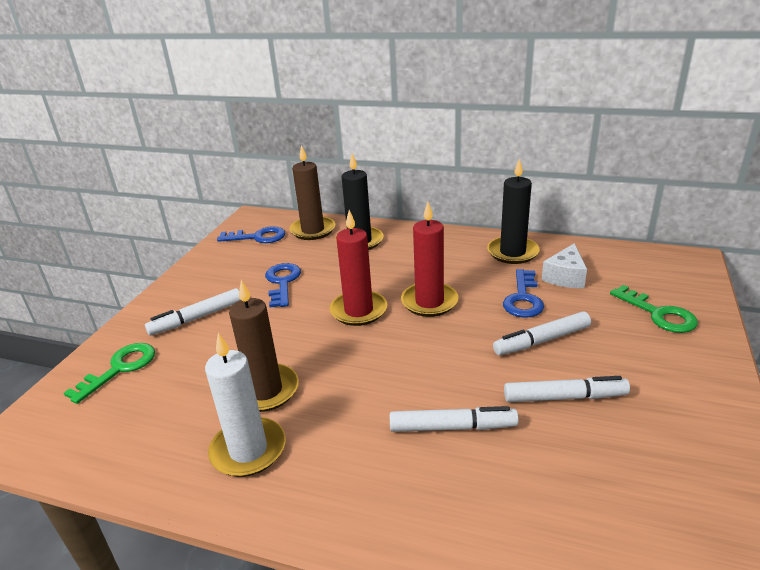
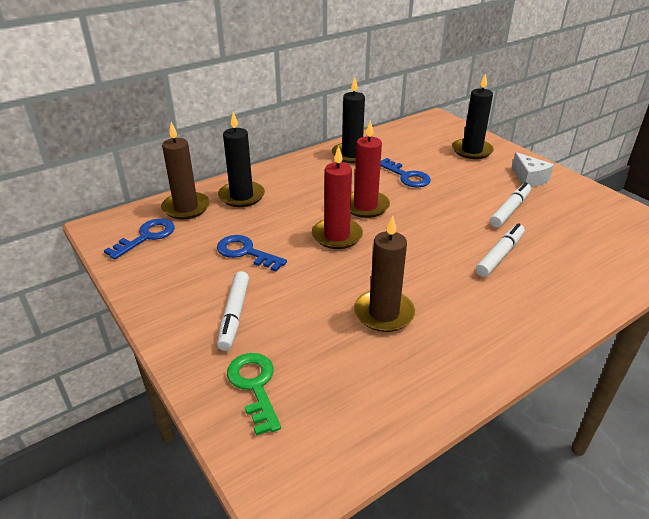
camera: 55 degrees left, 5 degrees up
(248, 450) = (443, 345): white candle -> none
(542, 340) = (454, 191): white marker -> none
(565, 277) = (403, 154): white cheese -> white cheese (529, 178)
(658, 314) = (472, 151): green key -> black candle

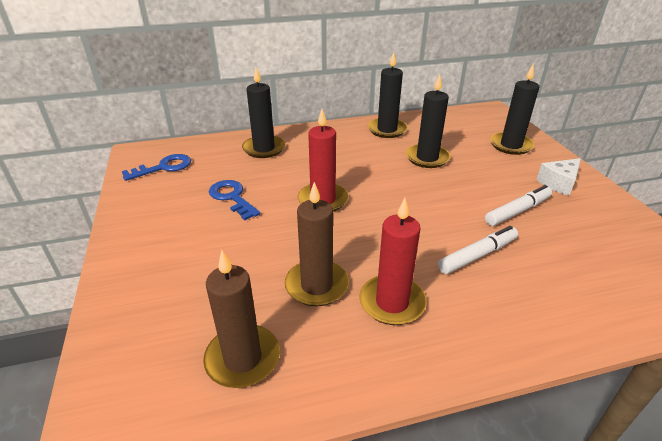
camera: 20 degrees right, 0 degrees up
(186, 208) = (212, 150): brown candle -> brown candle (243, 358)
(234, 315) = (182, 251): white marker -> none
(254, 386) = (149, 323): green key -> none
(365, 206) = (368, 178): red candle -> red candle (392, 302)
(406, 176) = (427, 158): blue key -> black candle
(529, 178) = (559, 183): white cheese -> white cheese turned 60 degrees clockwise

